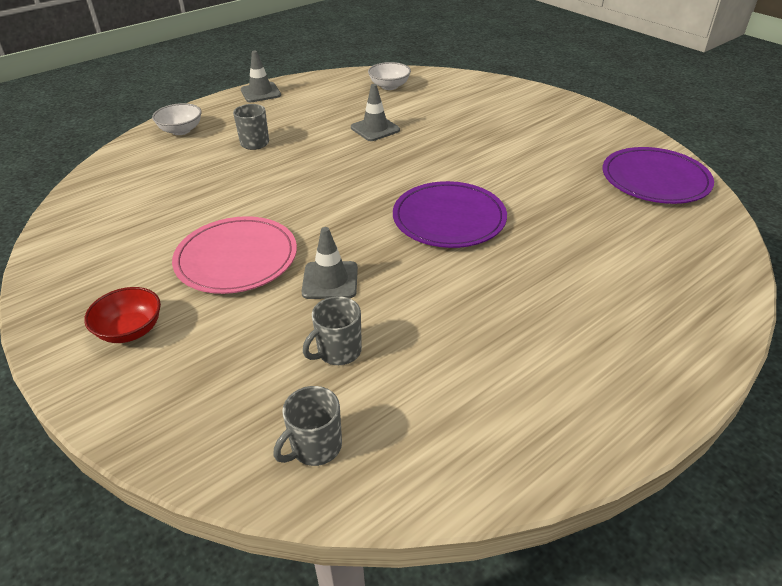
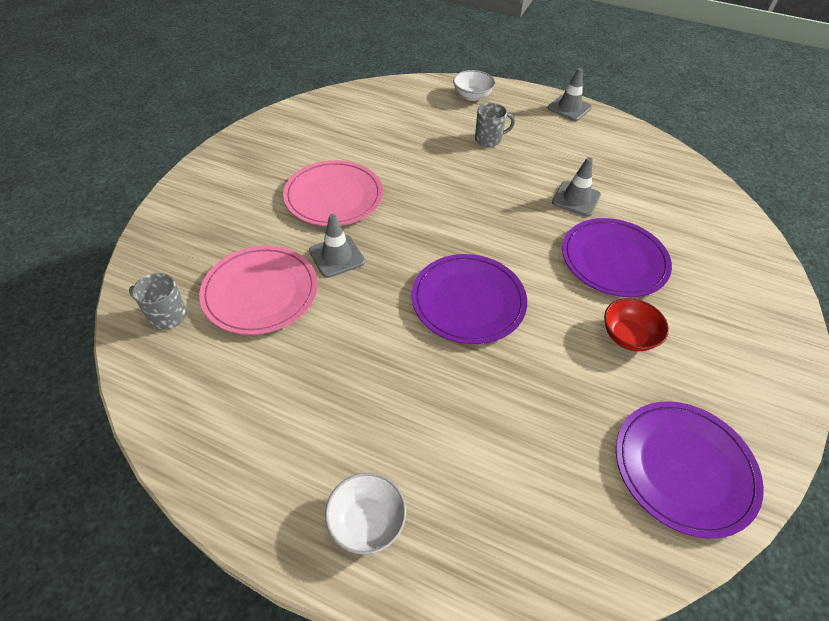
camera: 60 degrees right, 10 degrees up
(130, 330) = (236, 183): red bowl -> red bowl (628, 336)
(338, 351) = (260, 292): grey mug -> pink plate
(389, 86) = (666, 179): white bowl -> white bowl (367, 521)
(455, 137) = (614, 260): none -> purple plate

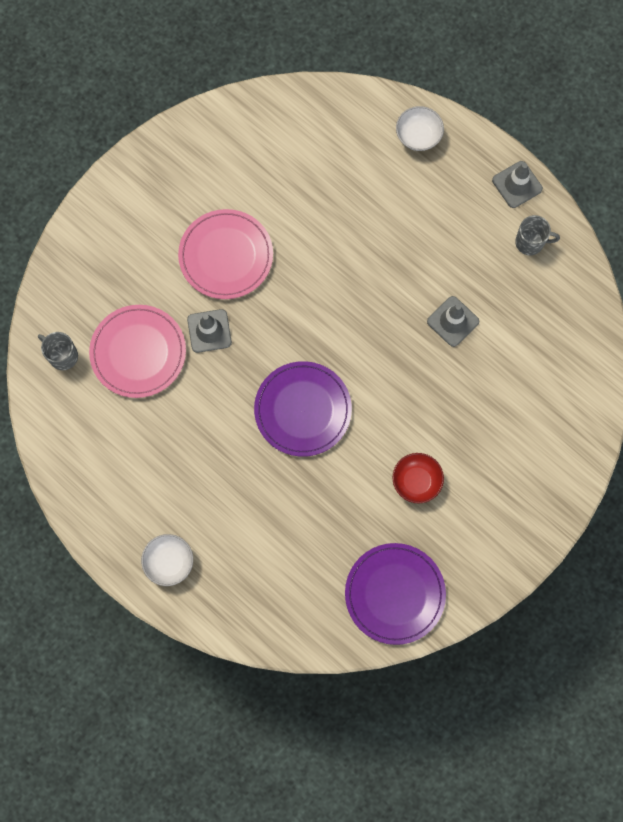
camera: 20 degrees right, 25 degrees up
(489, 139) = (405, 213): grey mug -> grey mug (530, 242)
(614, 260) = (448, 403): purple plate -> none

